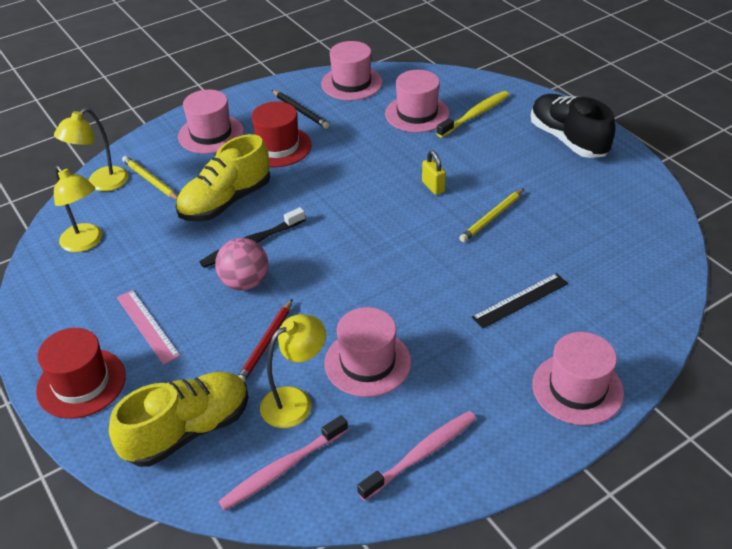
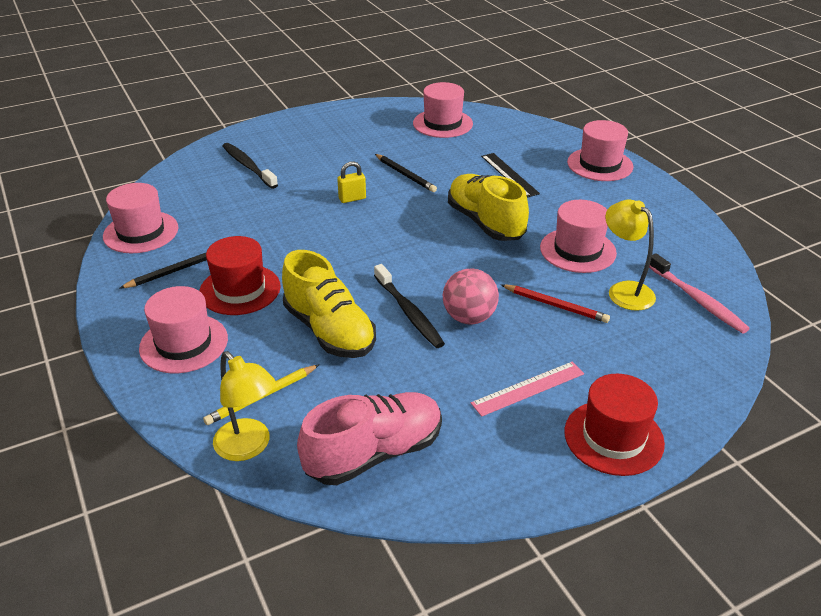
camera: 85 degrees left, 5 degrees down
(86, 243) = (374, 453): yellow lamp -> pink shoe
(188, 431) = (666, 355): yellow shoe -> yellow shoe (485, 223)
(417, 113) = (227, 196): pink hat -> pink hat (442, 123)
(421, 454) = (670, 233): pink toothbrush -> none
(475, 115) = (248, 166): yellow toothbrush -> black toothbrush
(492, 217) = (405, 175): yellow pencil -> black pencil
(568, 140) = (311, 129): black shoe -> none

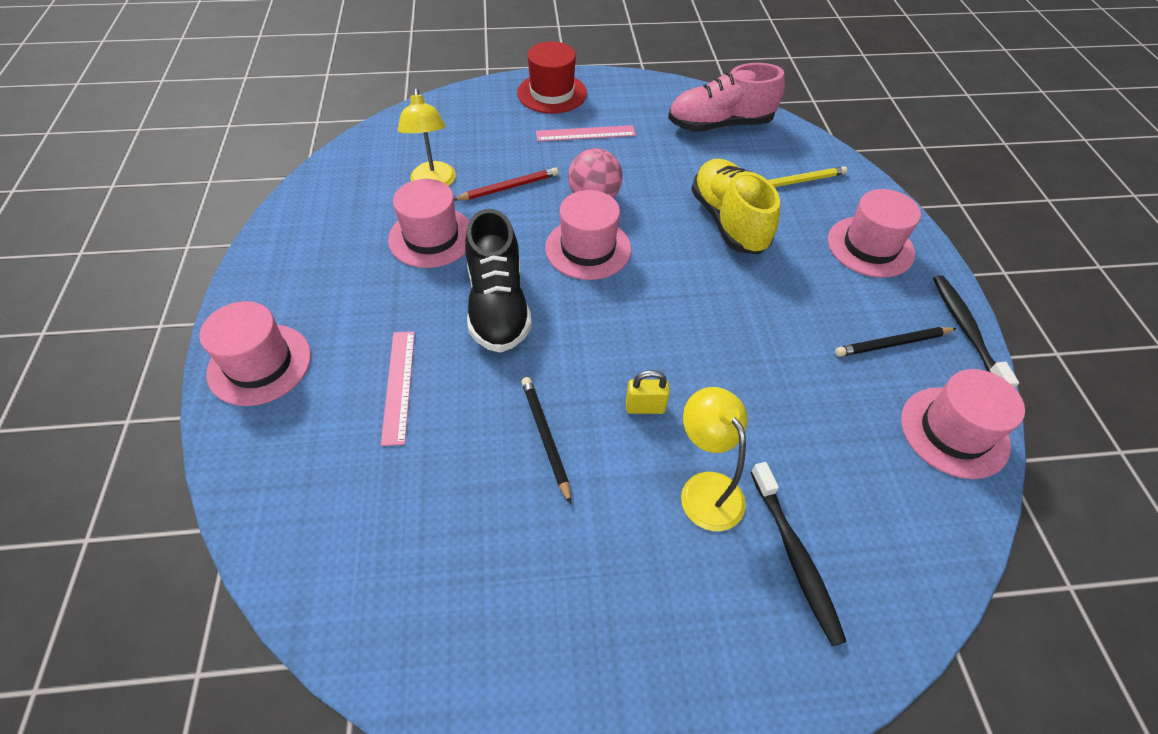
camera: 160 degrees left, 15 degrees up
(240, 289) = (814, 294): red hat -> none
(249, 447) = (810, 150): yellow lamp -> yellow lamp (705, 488)
(409, 312) = (647, 218): black toothbrush -> black toothbrush (966, 331)
(442, 123) = (396, 578): pink hat -> pink hat (588, 248)
(485, 223) = (498, 306): yellow shoe -> black shoe
(509, 174) = (399, 385): black ruler -> pink ruler
(555, 305) = (508, 187): red pencil -> red pencil turned 105 degrees clockwise
(697, 300) = (382, 158): pink toothbrush -> none

